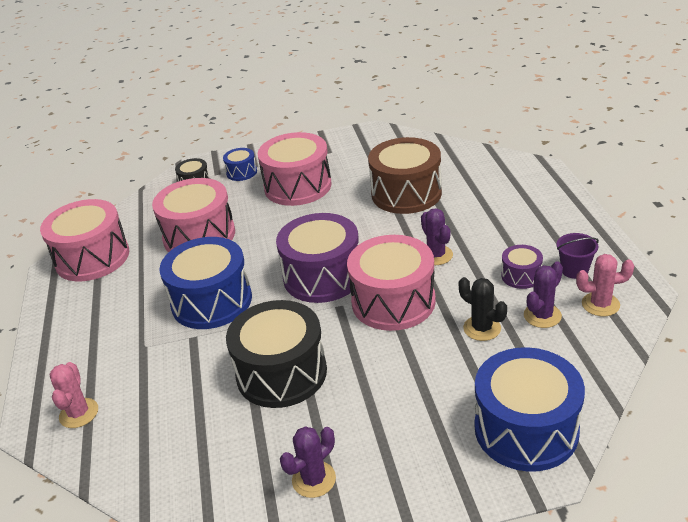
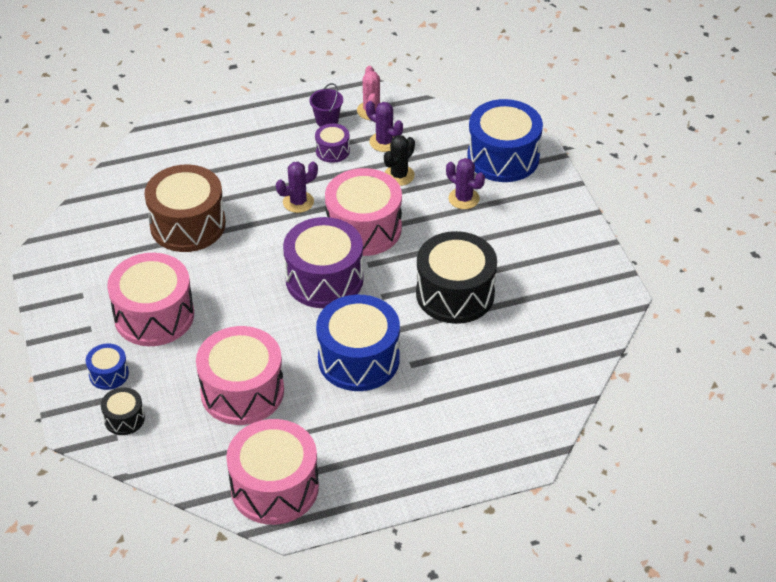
camera: 100 degrees left, 10 degrees up
(79, 413) = (512, 427): pink cactus -> none
(314, 479) = (561, 263): purple cactus -> purple cactus (463, 198)

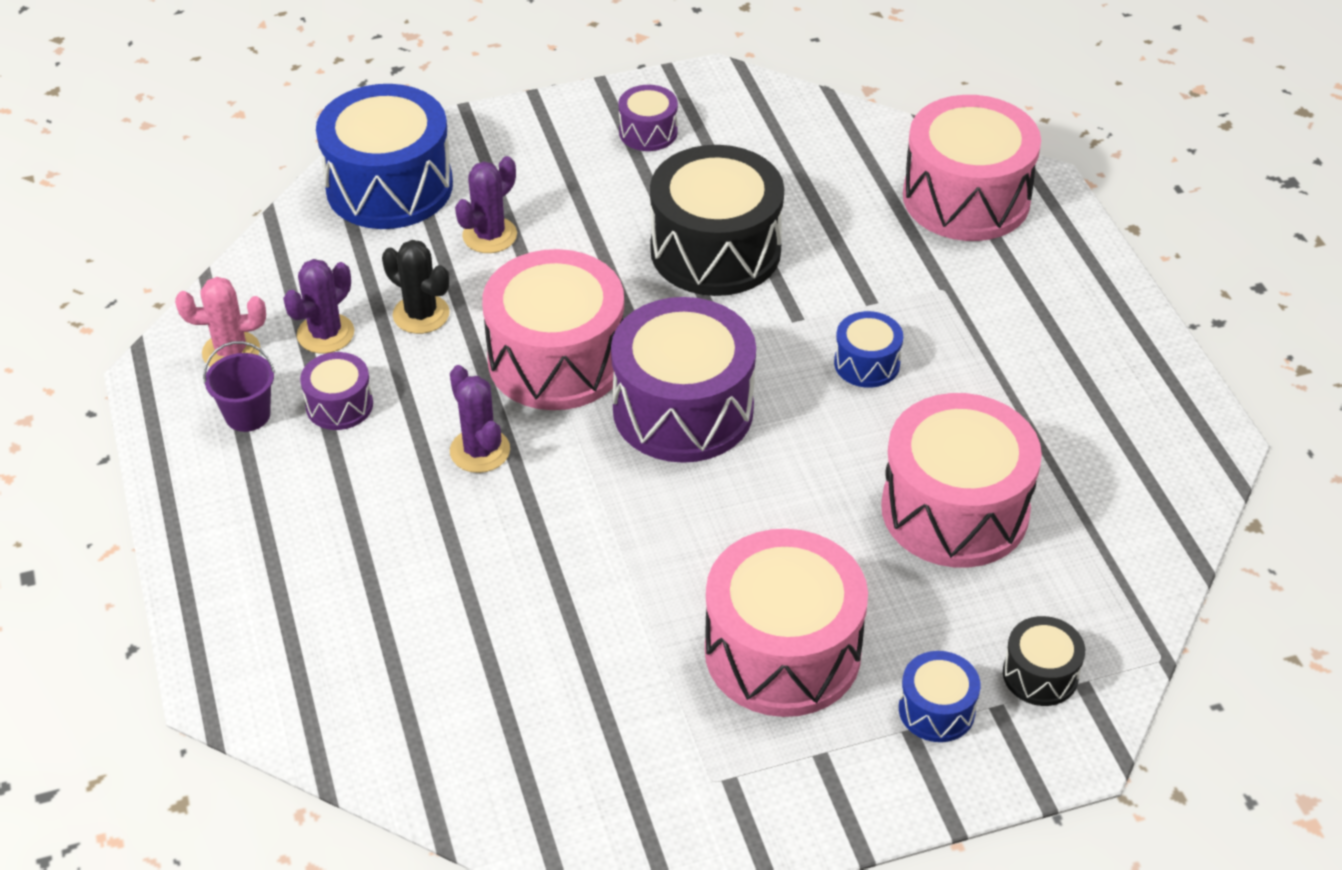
camera: 90 degrees left, 0 degrees up
(188, 225) = (532, 617): brown drum -> none
(274, 487) = (1149, 459): pink drum -> pink drum (966, 198)
(358, 359) = (866, 363): blue drum -> blue drum, size x0.48
(563, 264) = (648, 132): none -> purple drum

